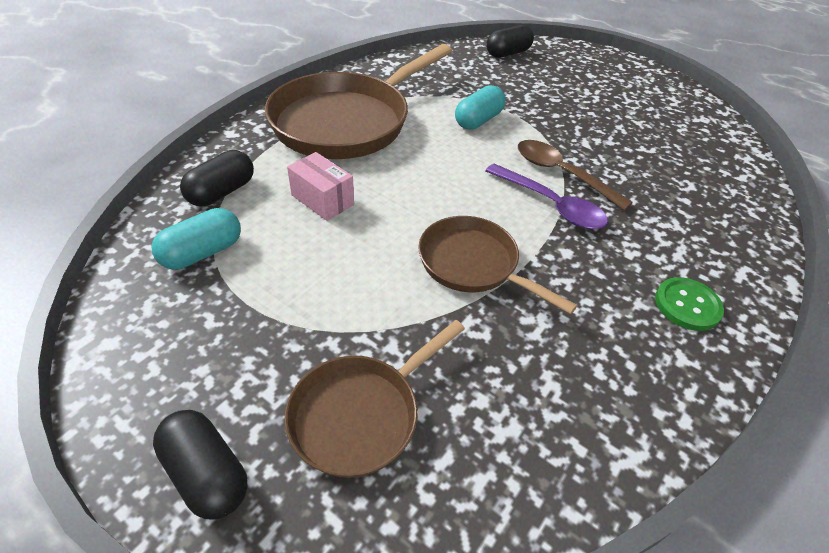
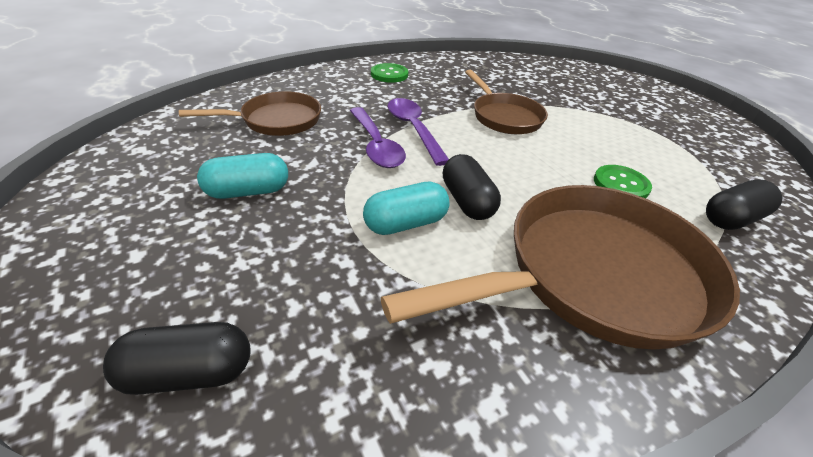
camera: 155 degrees left, 5 degrees down
(202, 253) = (718, 172): turquoise capsule -> turquoise capsule (248, 191)
(206, 474) = (663, 93): black capsule -> black capsule (467, 201)
(322, 200) = (621, 184): pink box -> green button
(361, 414) = (592, 90): brown pan -> brown pan (276, 120)
(562, 174) = (376, 145): brown spoon -> purple spoon

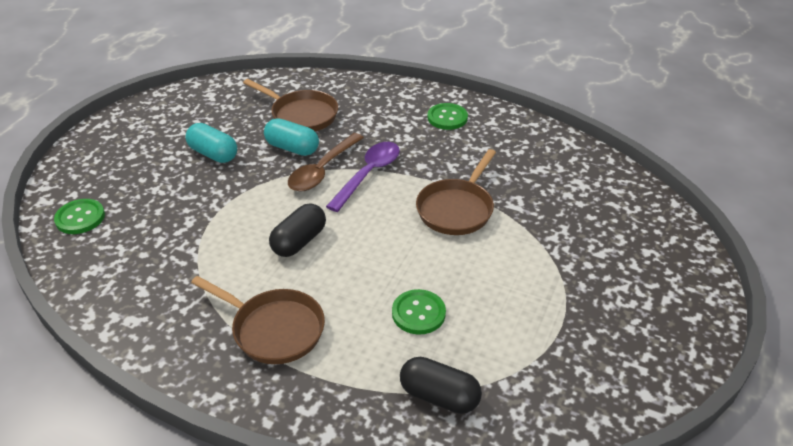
camera: 55 degrees right, 0 degrees up
(189, 372) = (80, 218): black capsule -> green button
(376, 145) = (322, 170): purple spoon -> brown spoon
(405, 223) = (246, 227): turquoise capsule -> turquoise capsule (292, 148)
(593, 275) = (274, 329): brown pan -> brown pan, size x0.56

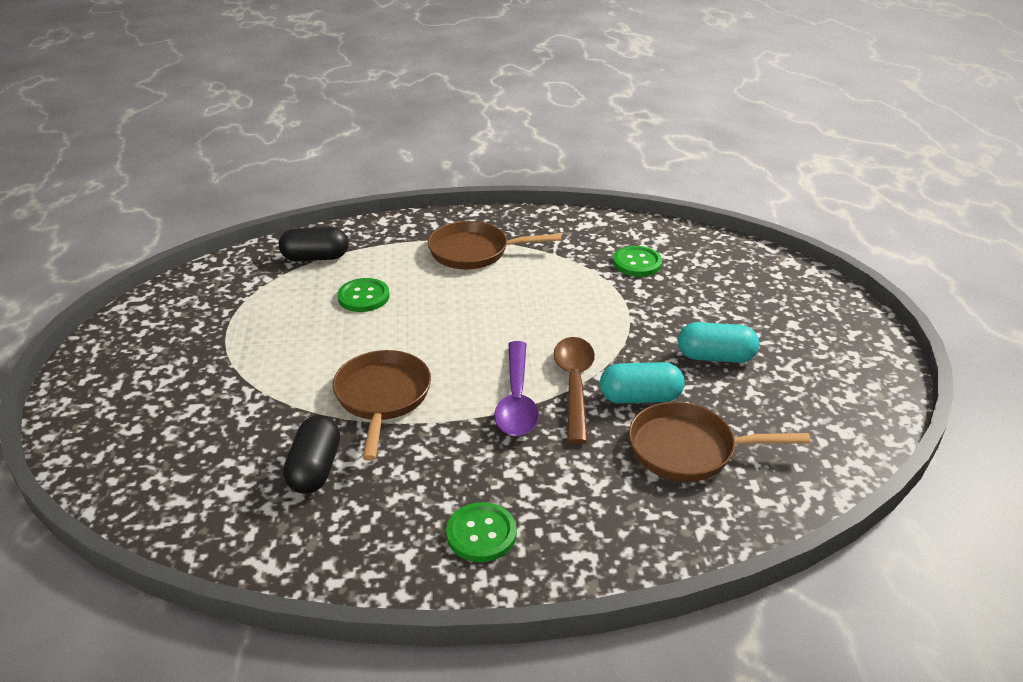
camera: 150 degrees right, 5 degrees down
(80, 218) = (736, 262): green button -> green button (637, 263)
(299, 241) = (520, 311): black capsule -> black capsule (315, 469)

